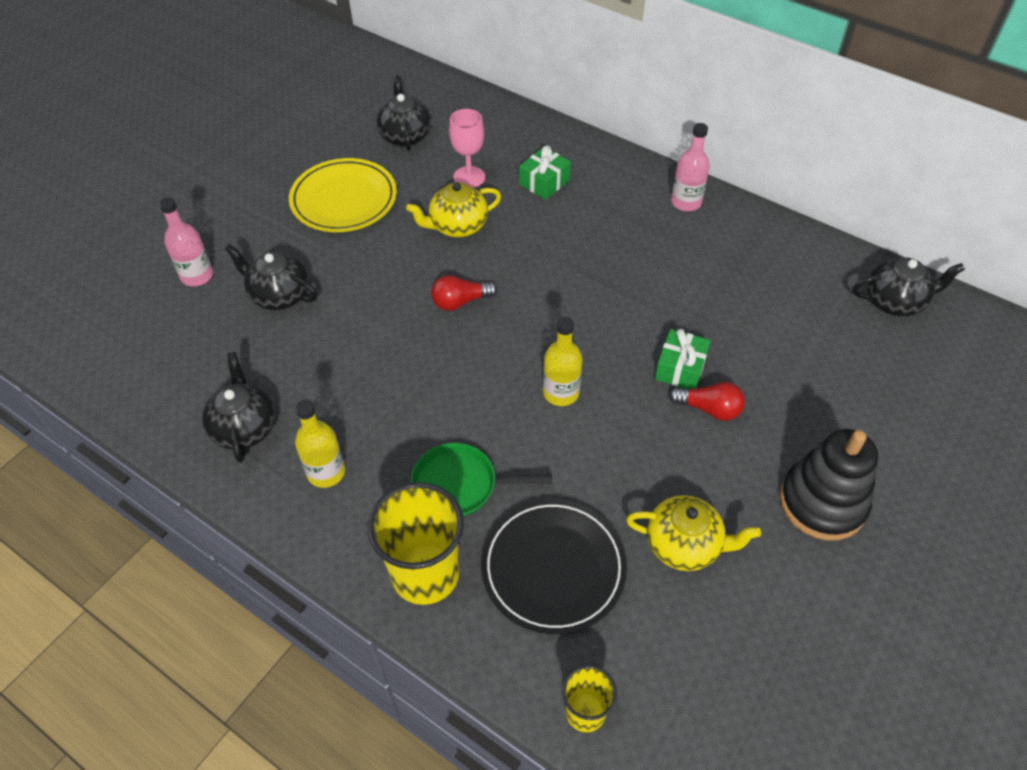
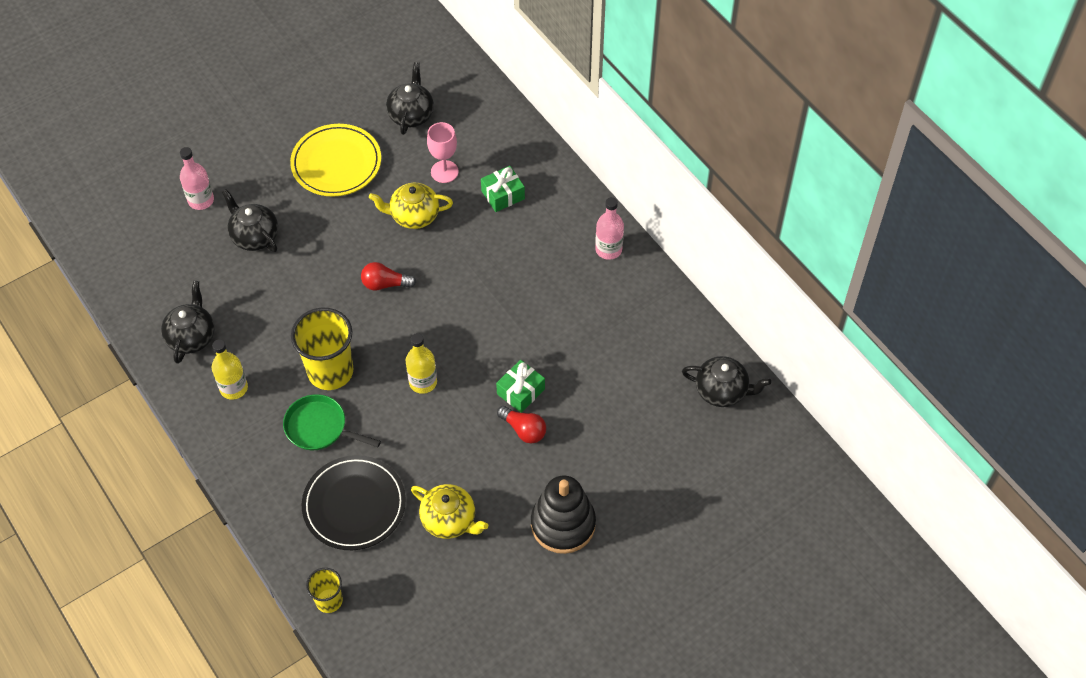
camera: 20 degrees right, 5 degrees up
(425, 574) = (269, 480): yellow cup -> yellow cup (330, 371)

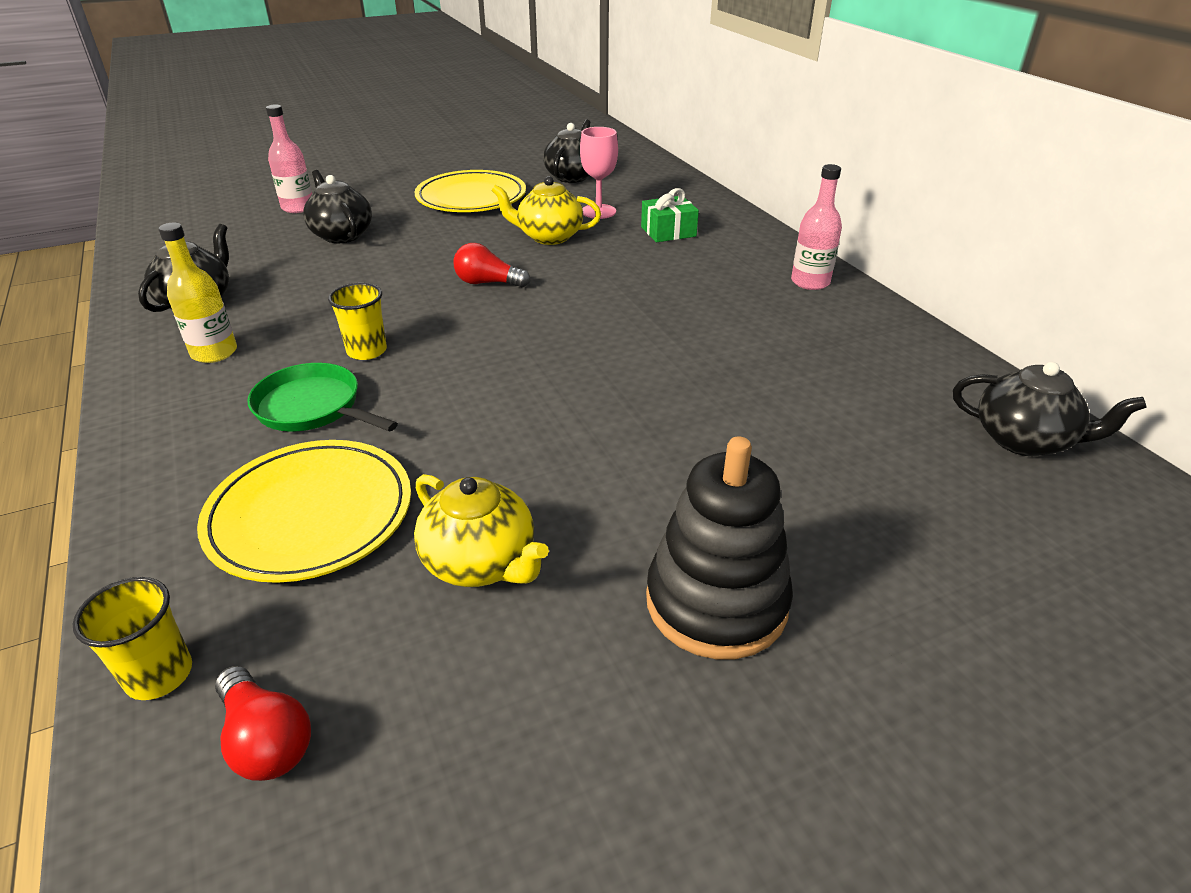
camera: 10 degrees right, 20 degrees down
(330, 371) = (367, 351): yellow cup -> yellow cup, size x0.54
(354, 505) = (310, 514): black plate -> yellow plate
(423, 382) = (503, 376): yellow bottle -> none
(521, 391) = (660, 403): green gift -> none
(524, 430) = (657, 449): red light bulb -> red light bulb (266, 740)

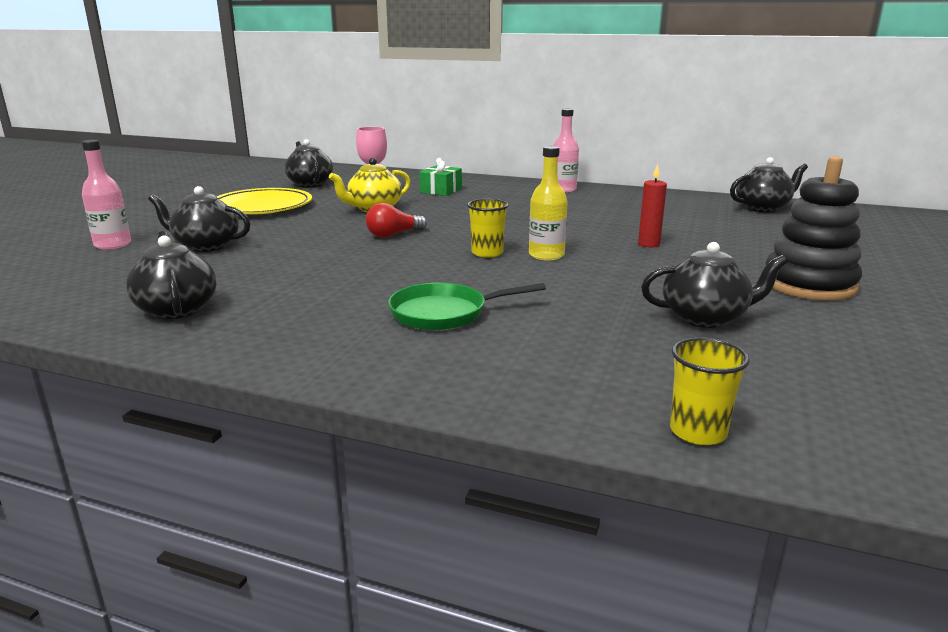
camera: 45 degrees left, 15 degrees down
(214, 352) = (284, 322): yellow bottle -> yellow bottle (546, 255)
(266, 740) = (806, 412): red light bulb -> none
(310, 514) = (580, 345): yellow plate -> none
(367, 351) = (403, 282): yellow cup -> yellow cup (487, 253)
(481, 563) = (705, 318): yellow teapot -> black teapot
(691, 422) = (648, 244): none -> red candle

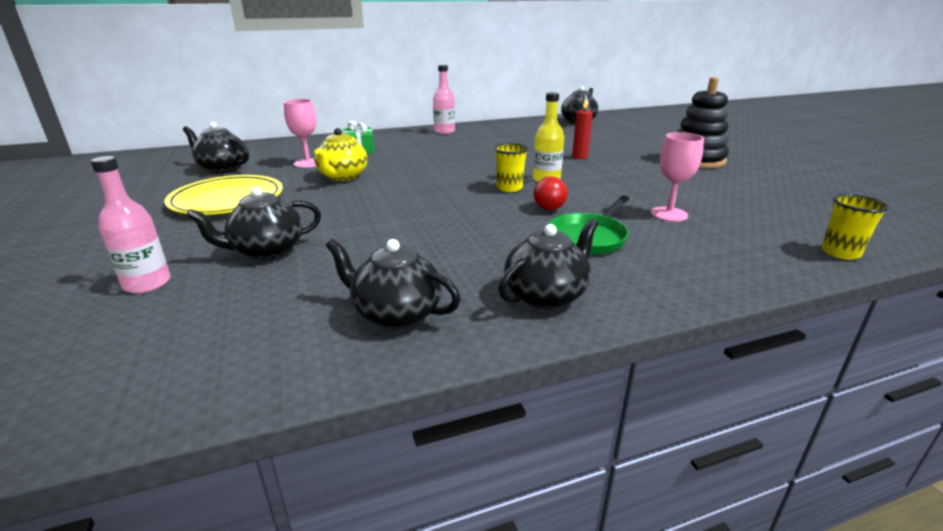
camera: 40 degrees left, 5 degrees up
(393, 235) = (412, 193): red light bulb -> red light bulb (550, 205)
(589, 323) = (669, 214): none -> pink goblet
(705, 318) = (704, 192): black teapot -> black teapot (546, 295)

